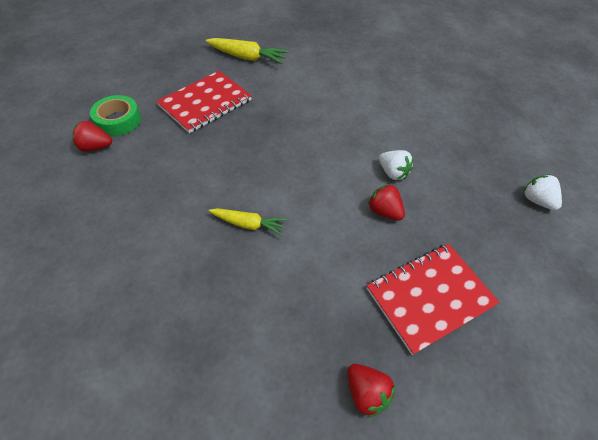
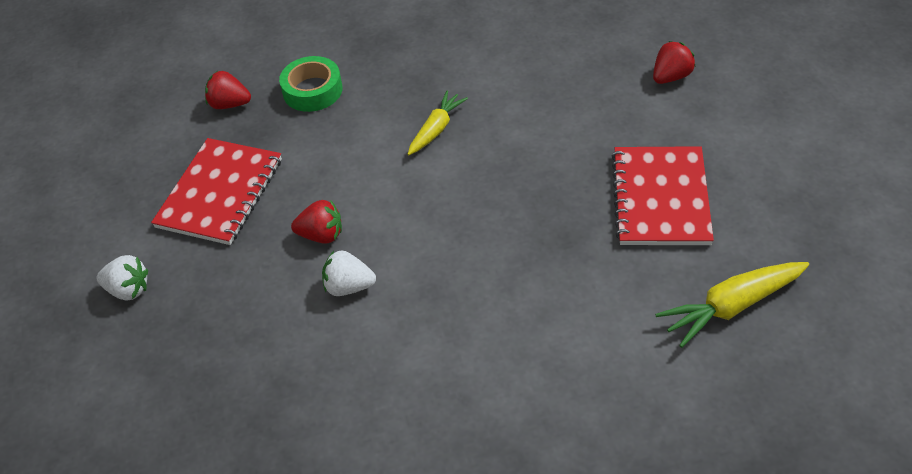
camera: 145 degrees right, 5 degrees down
(118, 120) = (703, 110): green tape -> green tape (312, 90)
(248, 224) = (436, 129): yellow carrot -> yellow carrot turned 150 degrees clockwise
(536, 200) = (149, 386): white strawberry -> white strawberry (128, 290)

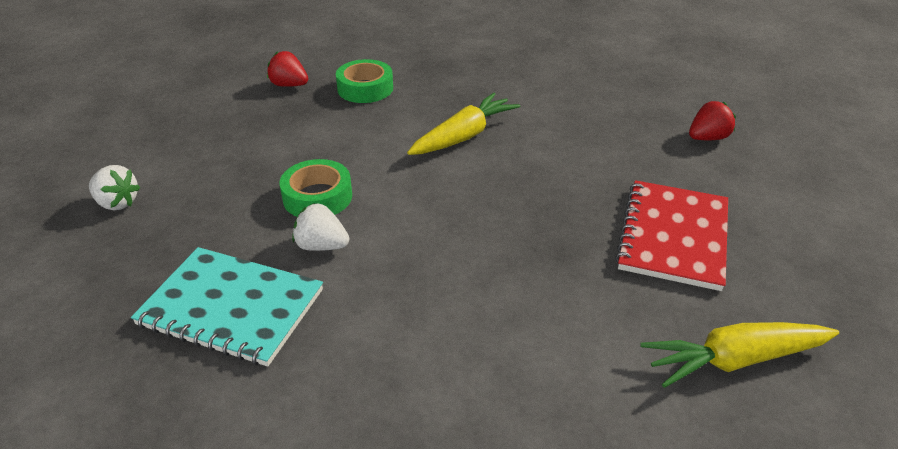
camera: 10 degrees right, 10 degrees down
(220, 193) = (244, 146): red notebook -> none
(296, 368) = (231, 308): none -> turquoise notebook
(321, 235) = (317, 197): red strawberry -> green tape
(436, 129) = (464, 136): yellow carrot -> yellow carrot, size x1.50

